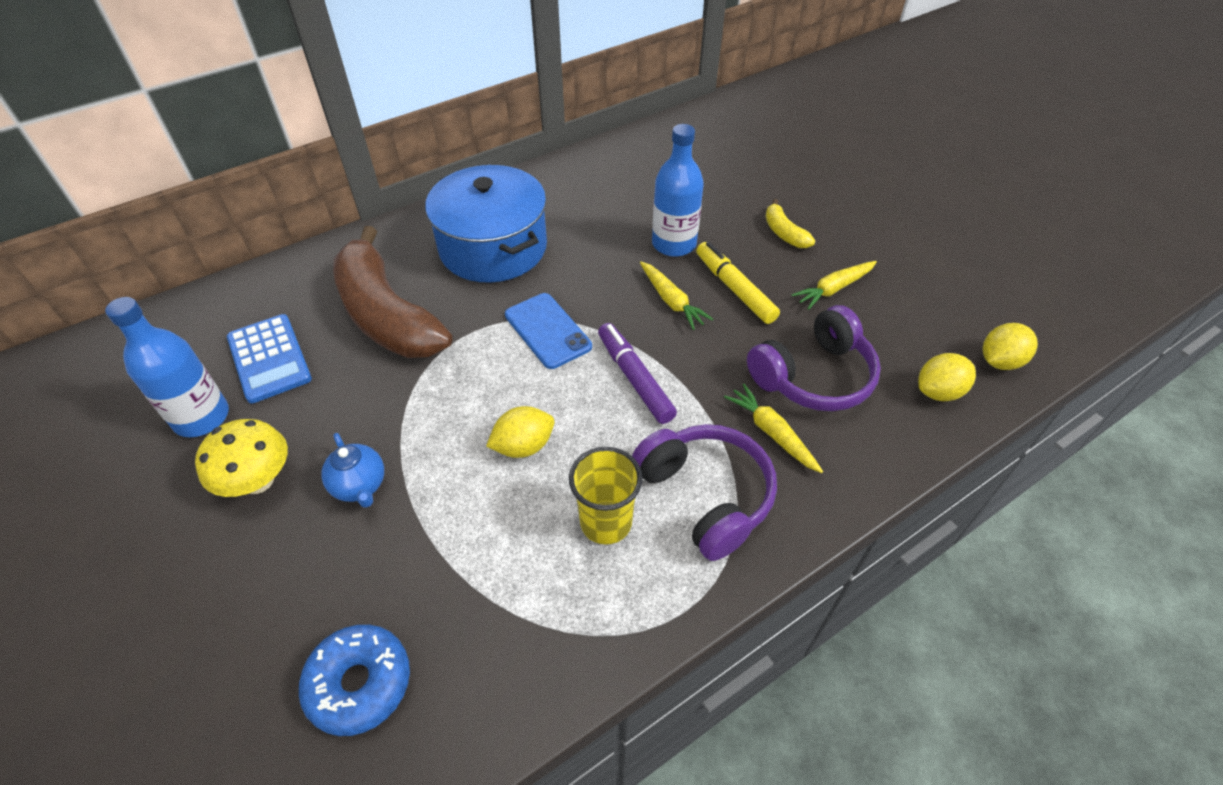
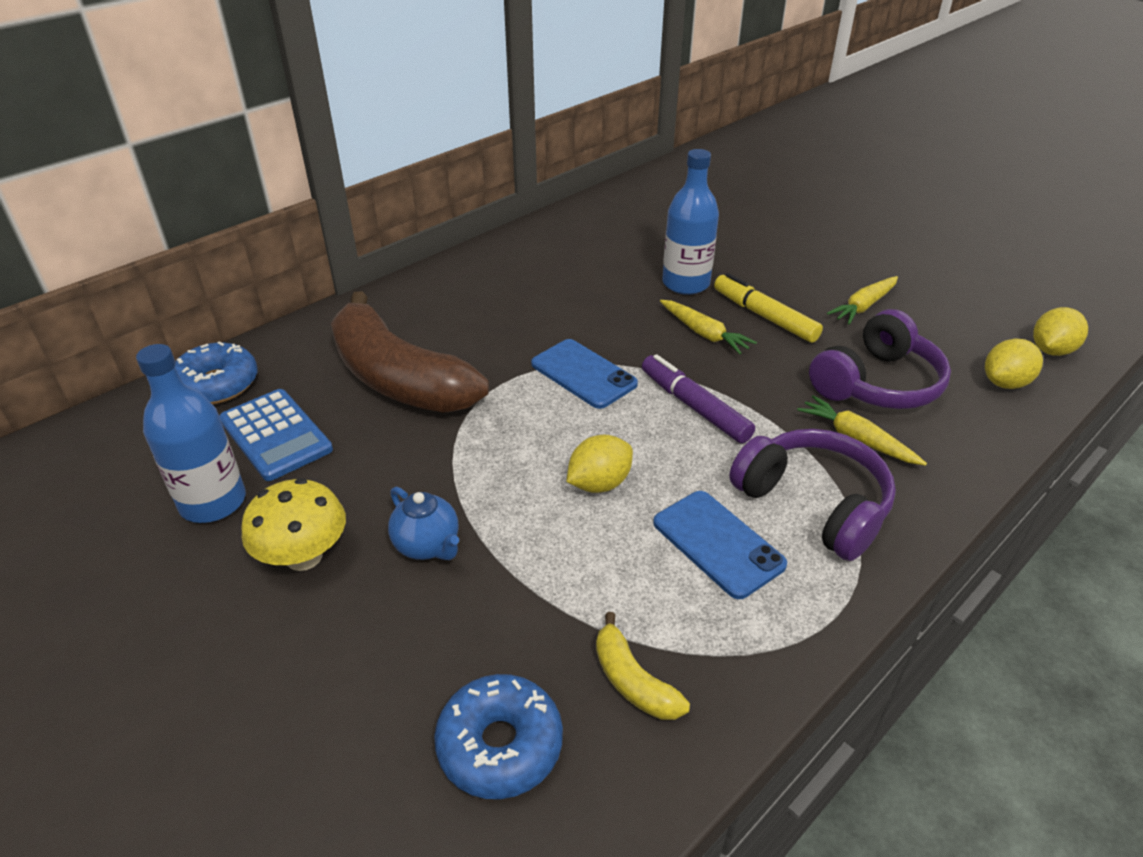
camera: 10 degrees left, 10 degrees down
(236, 301) = (217, 384): none -> blue donut
(493, 247) = (494, 305): blue pot -> none
(606, 522) = (718, 543): yellow cup -> blue phone
(784, 233) = (793, 263): yellow banana -> yellow banana (632, 681)

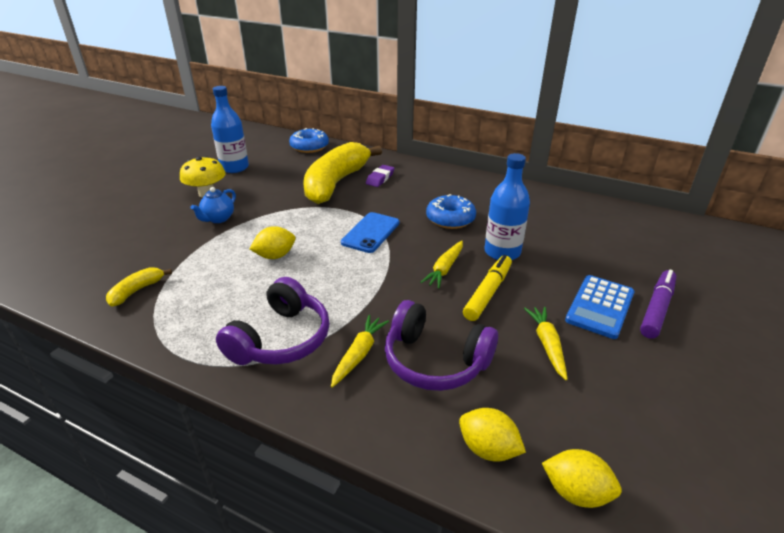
camera: 70 degrees right, 5 degrees down
(275, 435) = (281, 167): blue calculator -> blue calculator (600, 307)
(398, 378) = (336, 183): brown banana -> yellow banana
(420, 331) = (380, 178): none -> purple eraser
(500, 745) = (104, 262): blue donut -> blue donut (450, 219)
(599, 483) = (275, 256): yellow lemon -> yellow lemon turned 60 degrees counterclockwise
(694, 406) = (360, 277): purple marker -> purple marker (657, 309)
(718, 543) = (236, 304): blue phone -> none
(863, 306) = (547, 345): yellow carrot -> yellow carrot turned 60 degrees clockwise

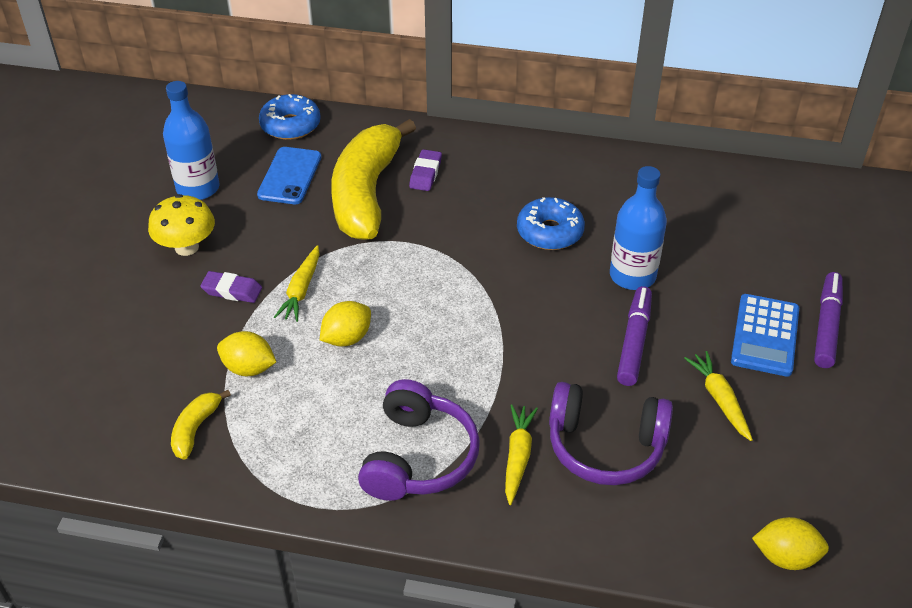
camera: 15 degrees left, 10 degrees up
(218, 219) = (232, 290): blue teapot -> purple eraser
(371, 233) = (455, 275): blue phone -> blue phone (290, 176)
(444, 269) = (571, 316): yellow carrot -> yellow carrot (301, 290)
(488, 293) = (634, 341): yellow marker -> purple marker
(488, 449) = (692, 534): yellow lemon -> yellow lemon (249, 368)

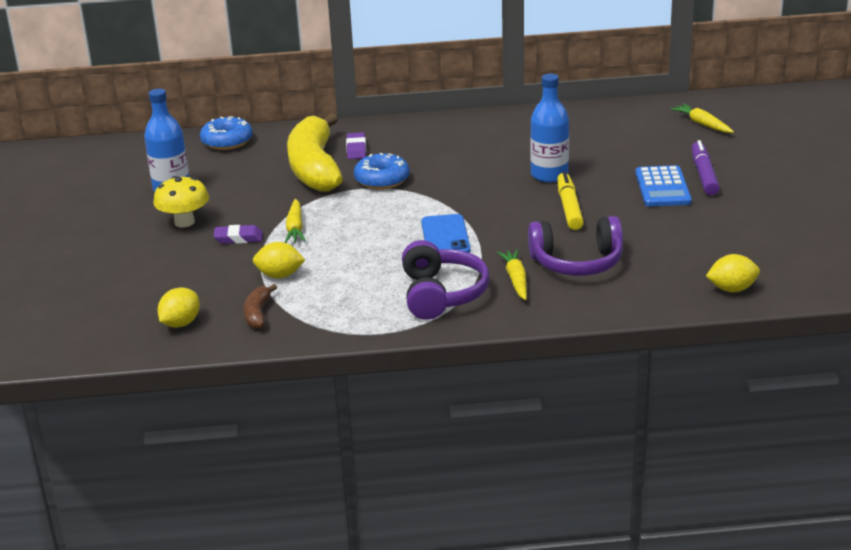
camera: 15 degrees left, 15 degrees down
(196, 429) = (258, 314): yellow banana -> brown banana
(290, 176) = (245, 169): blue phone -> blue phone (445, 236)
(347, 338) = (348, 246): yellow lemon -> yellow lemon (181, 323)
(549, 232) = (473, 163): blue donut -> blue donut (382, 180)
(634, 341) = (569, 208): purple marker -> yellow marker
(719, 399) = (646, 224): yellow carrot -> yellow carrot (702, 124)

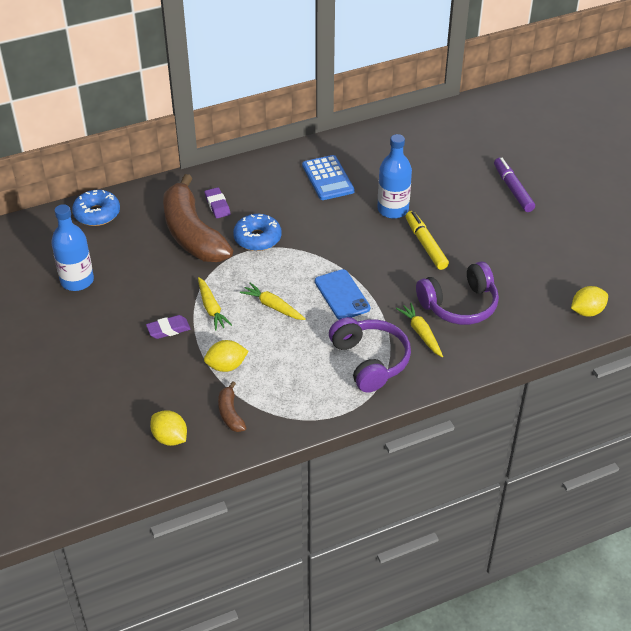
camera: 20 degrees left, 15 degrees up
(181, 323) = (170, 438): yellow lemon -> yellow lemon turned 60 degrees counterclockwise
(184, 222) = (110, 319): yellow mushroom -> none
(314, 168) = (192, 234): yellow banana -> brown banana
(662, 187) = (487, 209): blue calculator -> blue calculator (328, 178)
(702, 124) = (487, 131): yellow carrot -> yellow carrot (273, 306)

